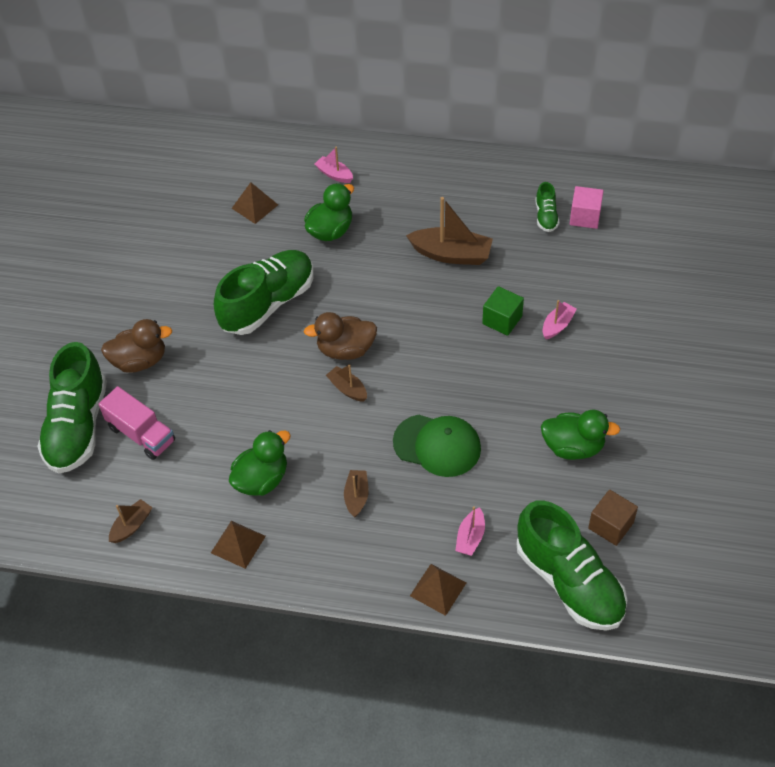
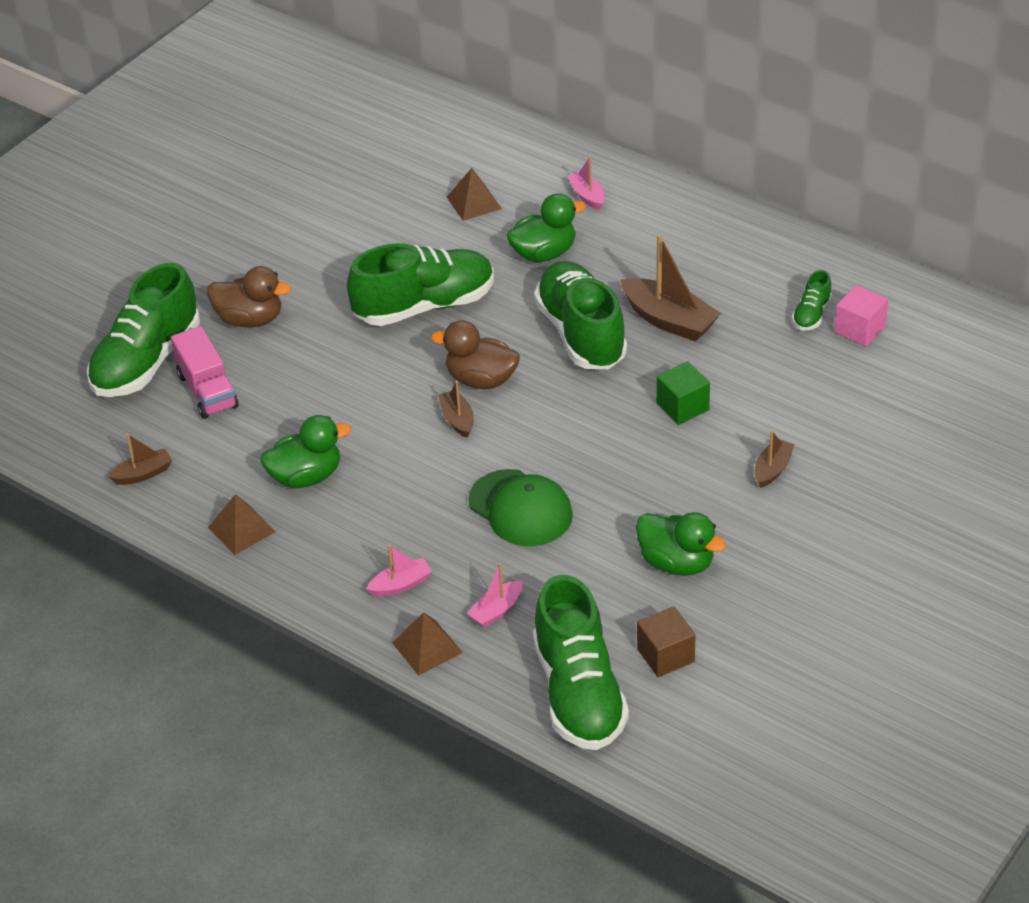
camera: 25 degrees right, 10 degrees down
(356, 496) = (397, 528): brown boat -> brown boat (772, 469)
(396, 286) = (581, 334): none -> green shoe
(557, 325) = (745, 433): pink boat -> pink boat (401, 585)

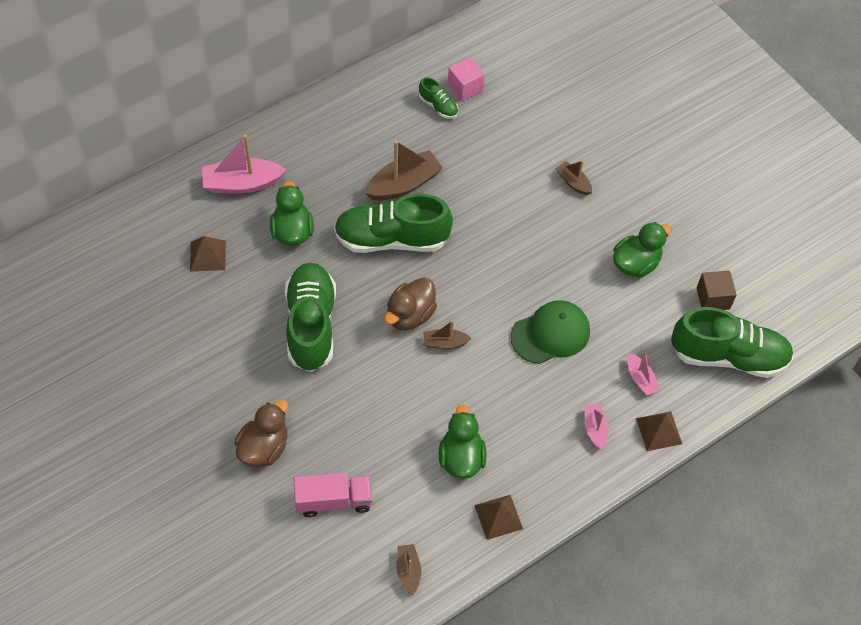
camera: 75 degrees left, 15 degrees up
(146, 361) = (276, 537): green shoe -> none
(587, 196) = (242, 184): pink boat -> pink boat, size x1.83
(682, 407) = (493, 208): green cube -> none

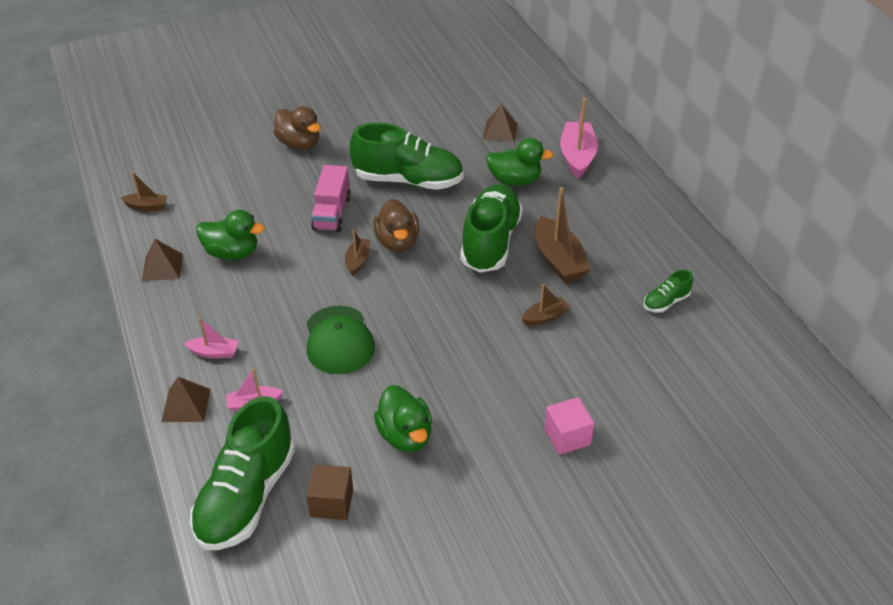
camera: 105 degrees right, 15 degrees down
(333, 501) = (232, 174): pink truck -> pink truck (332, 213)
(410, 315) = (397, 242): brown duck -> brown duck turned 150 degrees counterclockwise
(465, 87) = (694, 329): pink cube -> pink cube (567, 437)
(573, 182) = (537, 401): brown boat -> brown boat (545, 317)

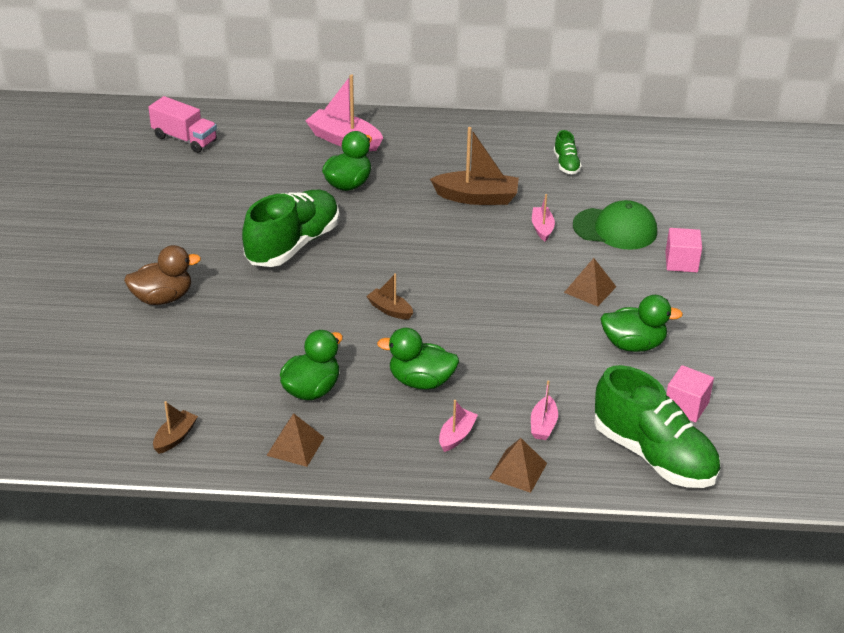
camera: 65 degrees left, 5 degrees down
(274, 309) = (421, 381): none -> green duck
(331, 503) = (686, 406): brown cube -> pink cube
(332, 213) = (303, 306): pink truck -> pink truck (185, 139)
(339, 340) = (493, 351): green cap -> green cap (615, 229)
(397, 242) = (382, 278): brown duck -> none
(490, 242) = (425, 225): green shoe -> none
(500, 131) = (265, 168): brown pyramid -> brown pyramid (590, 289)
(545, 317) = (542, 228): brown boat -> pink boat

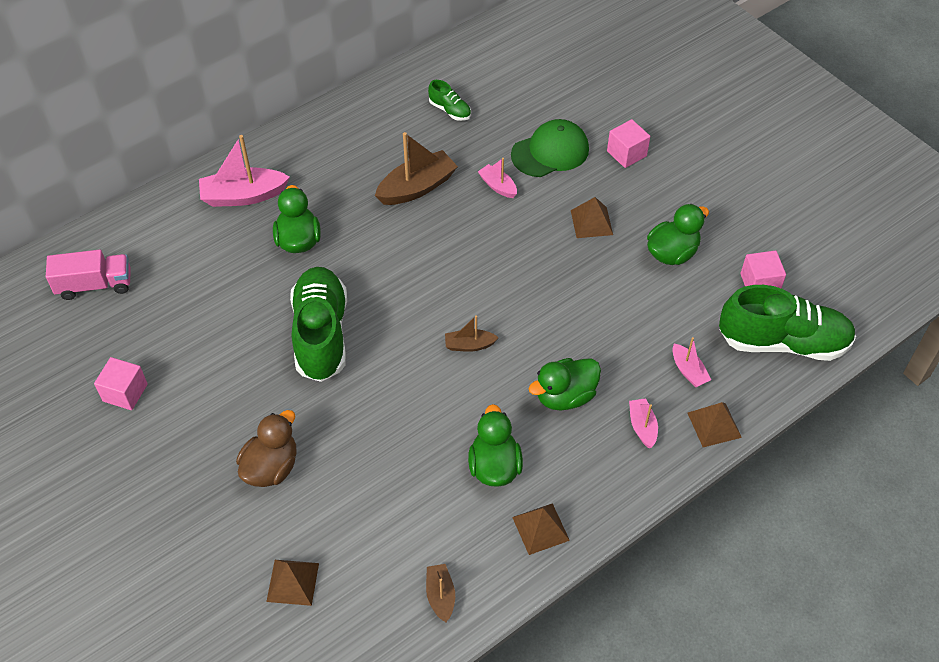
camera: 40 degrees left, 15 degrees up
(93, 367) = (293, 582): none -> brown pyramid
(128, 205) = (125, 392): none -> pink cube

